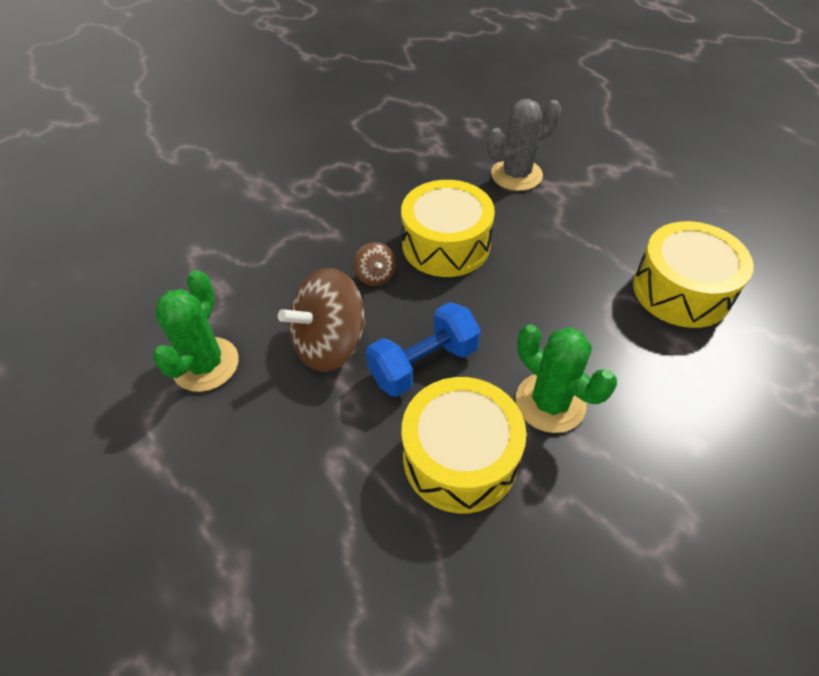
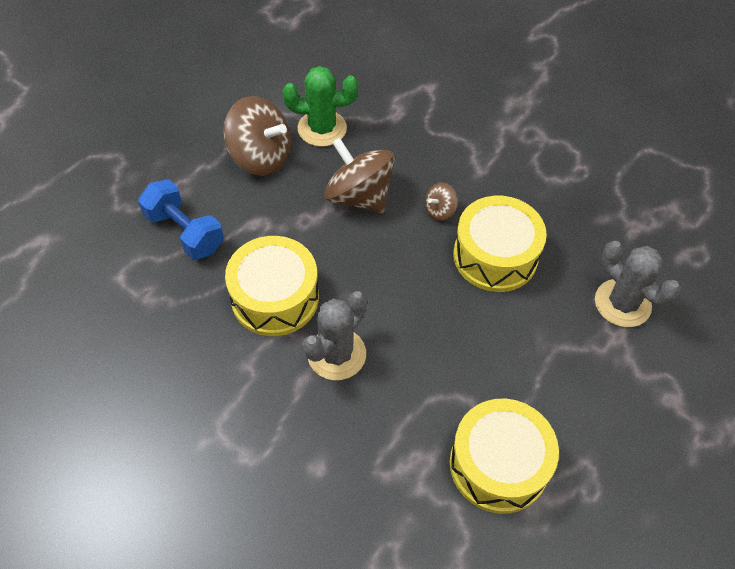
camera: 75 degrees right, 5 degrees up
(221, 443) = (261, 157): none -> brown spinning top
(423, 364) = (354, 261): blue dumbbell -> blue dumbbell (185, 232)
(550, 402) = (336, 354): green cactus -> grey cactus

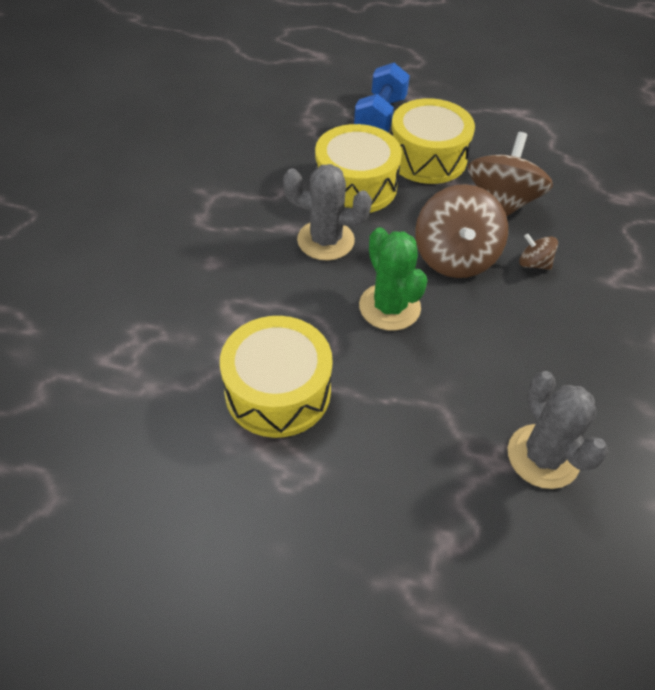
camera: 65 degrees right, 5 degrees down
(261, 157) = (489, 131): brown spinning top -> brown spinning top (455, 257)
(322, 128) = (554, 156): green cactus -> green cactus (389, 307)
(495, 256) = (515, 322): yellow drum -> yellow drum (427, 158)
(622, 303) = (543, 456): grey cactus -> grey cactus turned 45 degrees counterclockwise

